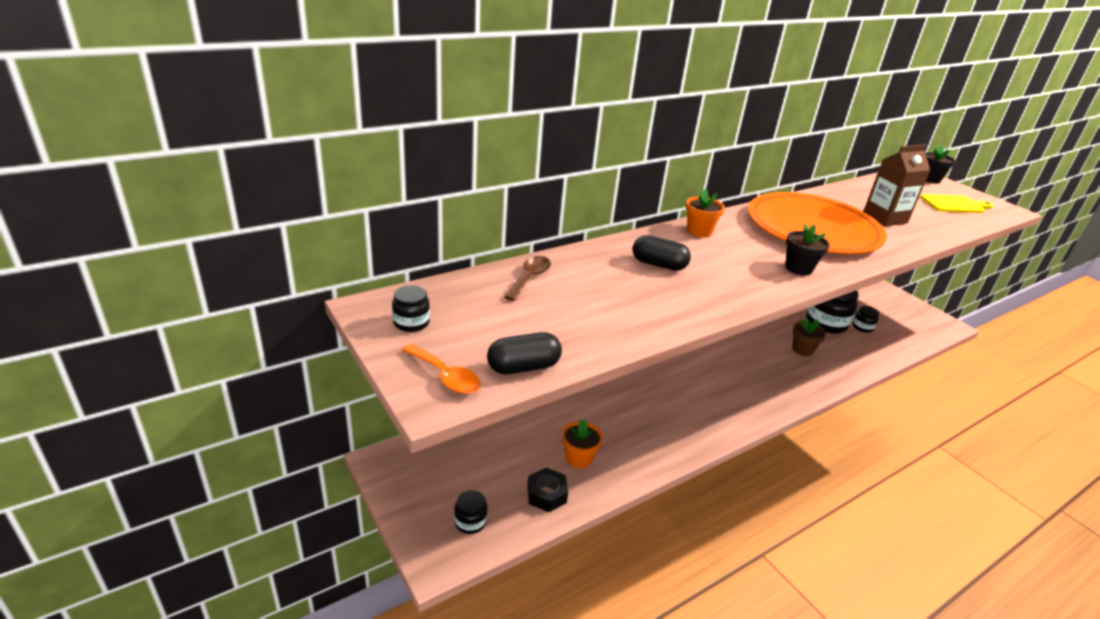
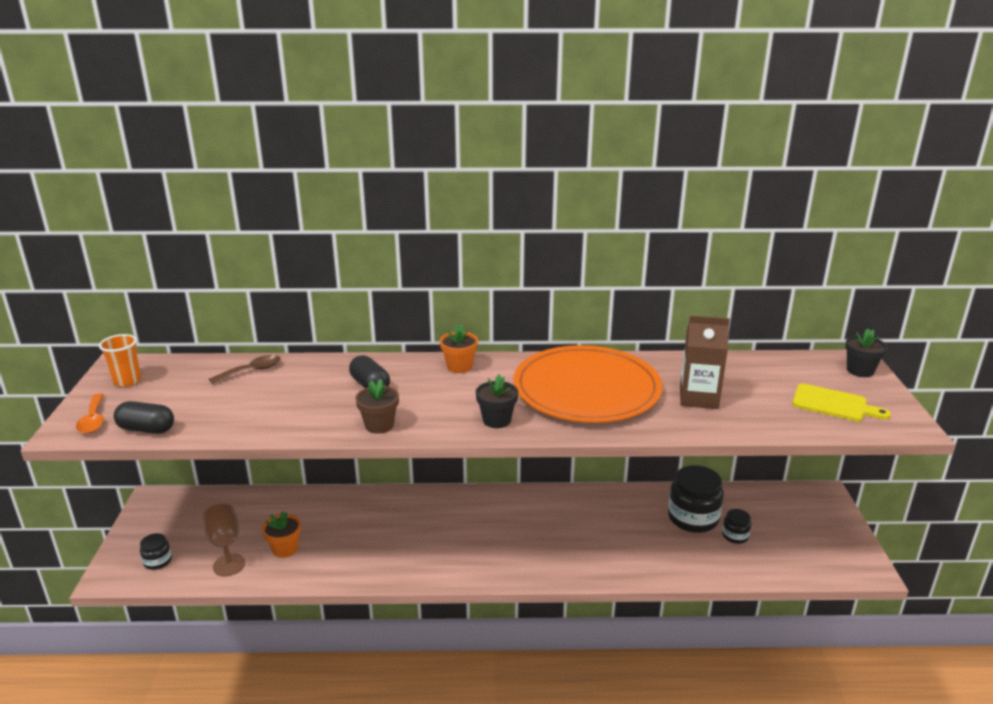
camera: 35 degrees right, 5 degrees down
(411, 322) = (127, 381): black jar -> orange cup
(546, 494) = (229, 565): black nut -> brown goblet
(802, 350) = (623, 534): brown flower pot -> brown flower pot (379, 425)

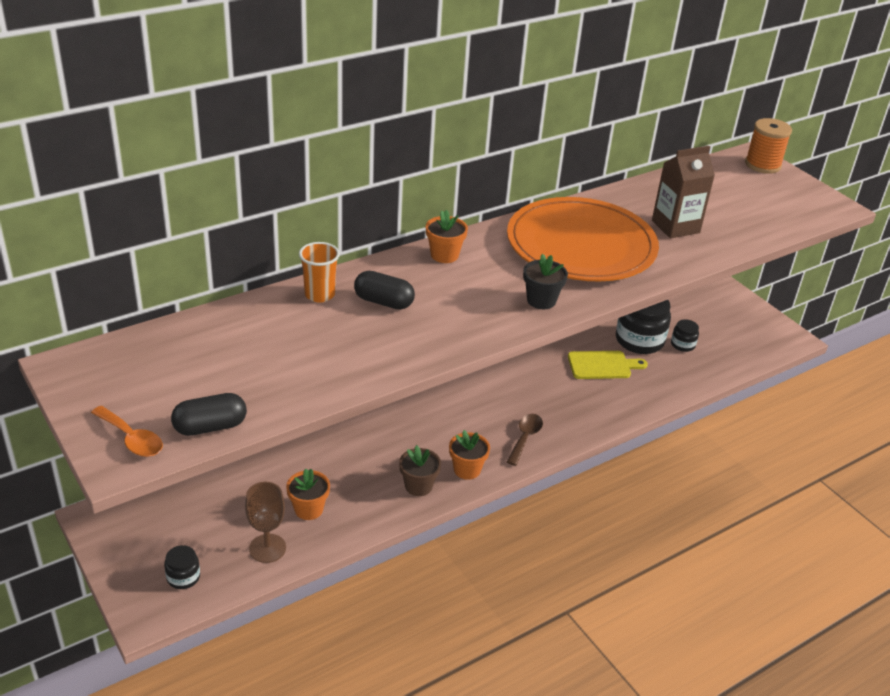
camera: 35 degrees left, 10 degrees up
(127, 381) = (104, 381): orange cup -> orange cup (319, 295)
(251, 371) = (237, 324): brown spoon -> brown spoon (525, 438)
(379, 425) = (444, 340): brown flower pot -> brown flower pot (418, 486)
(431, 567) = (467, 469): none -> orange flower pot
(833, 404) = (773, 202): yellow cutting board -> yellow cutting board (602, 365)
(860, 370) = (762, 165): black flower pot -> orange spool

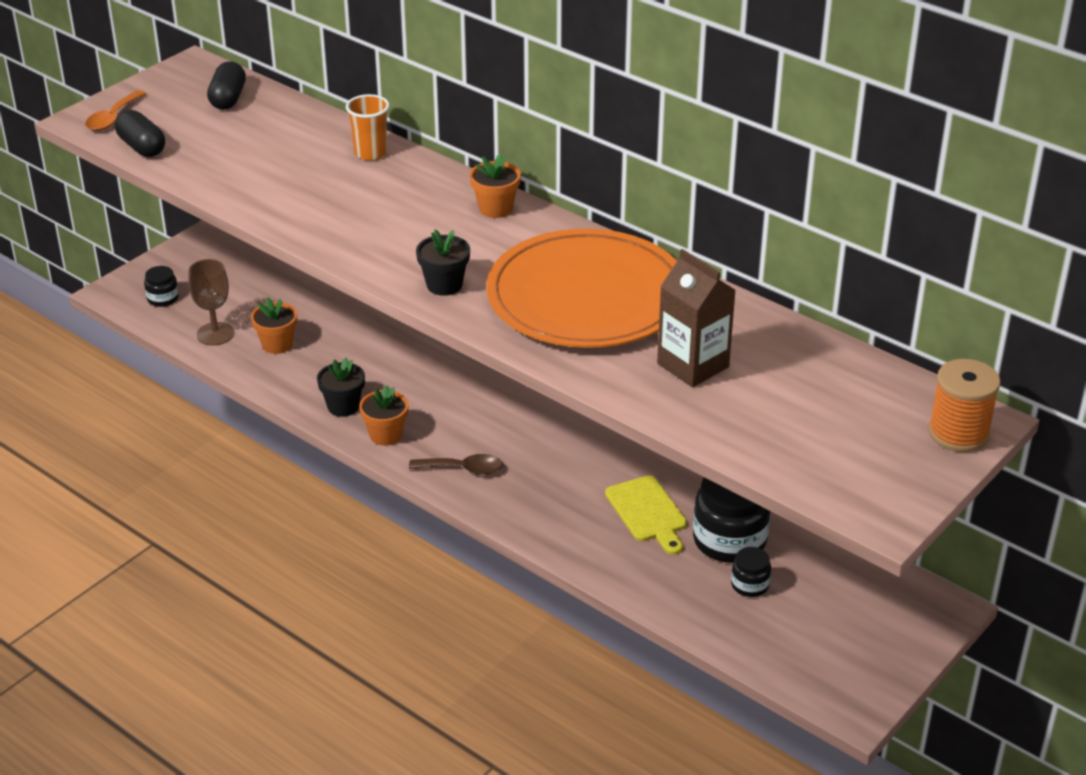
camera: 75 degrees right, 0 degrees up
(383, 302) = (380, 190): black capsule -> black capsule (228, 99)
(418, 486) = (343, 406): brown flower pot -> black flower pot

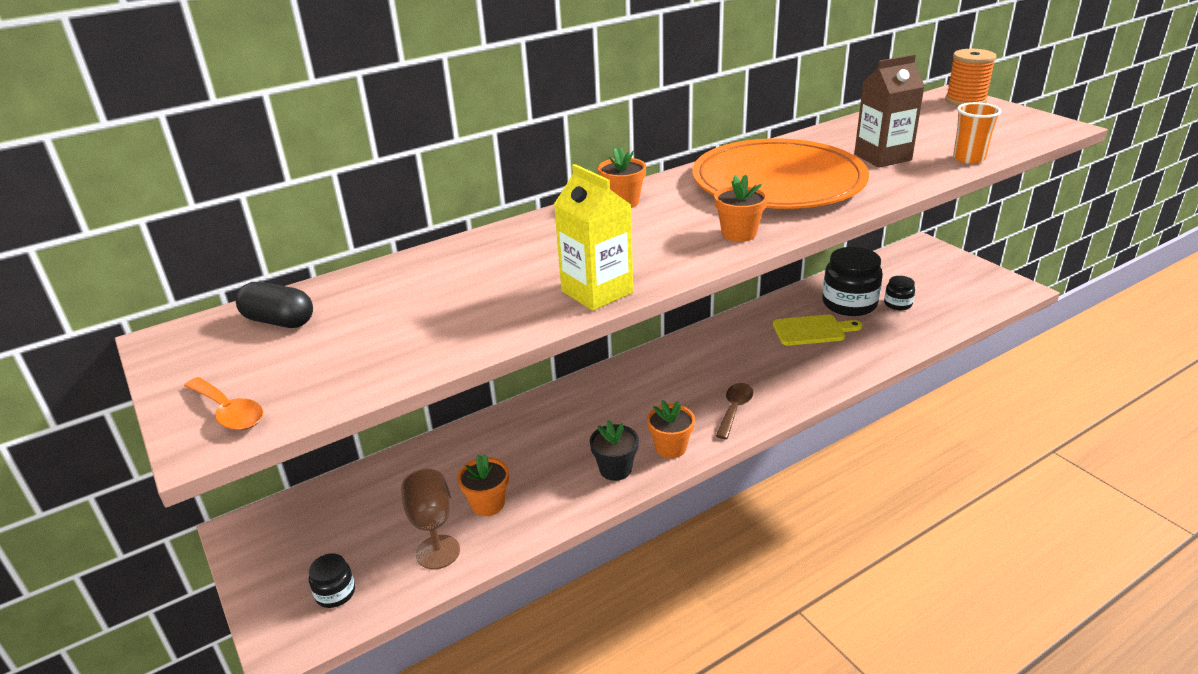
camera: 70 degrees left, 5 degrees down
(142, 147) = (331, 391): black capsule -> none
(307, 226) = (597, 292): none -> yellow carton
(370, 153) = (479, 248): orange cup -> orange cup (969, 159)
(444, 285) = (739, 233): black flower pot -> orange flower pot

